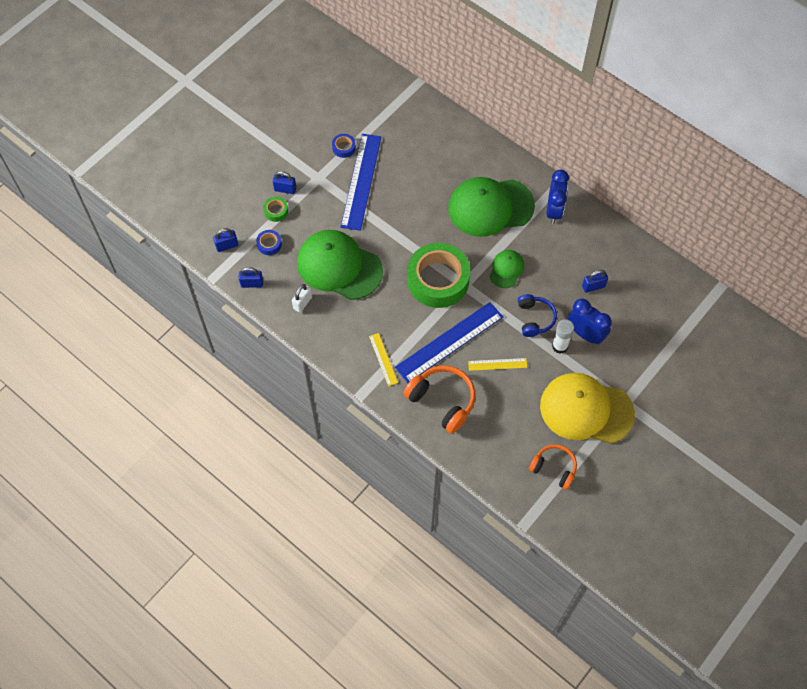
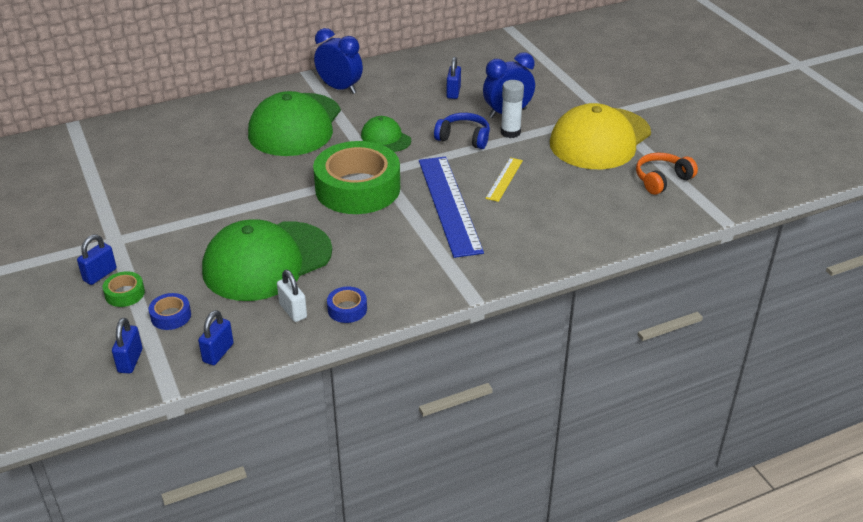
camera: 65 degrees left, 25 degrees down
(344, 148) = (95, 206): blue tape -> blue tape (347, 309)
(361, 181) = (160, 206): blue ruler -> none
(383, 359) = (435, 263): yellow ruler -> none
(442, 401) = (526, 233): orange headphones -> none

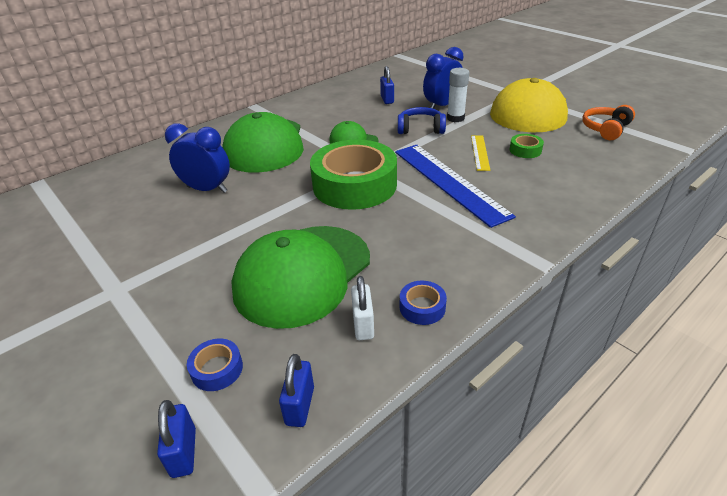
camera: 15 degrees left, 0 degrees up
(100, 275) = (107, 337): blue padlock -> none
(125, 293) = (146, 354): green tape -> green tape (525, 150)
(293, 311) = (363, 325): white padlock -> white padlock turned 45 degrees clockwise
(340, 88) = (289, 112): blue clock -> blue clock (207, 189)

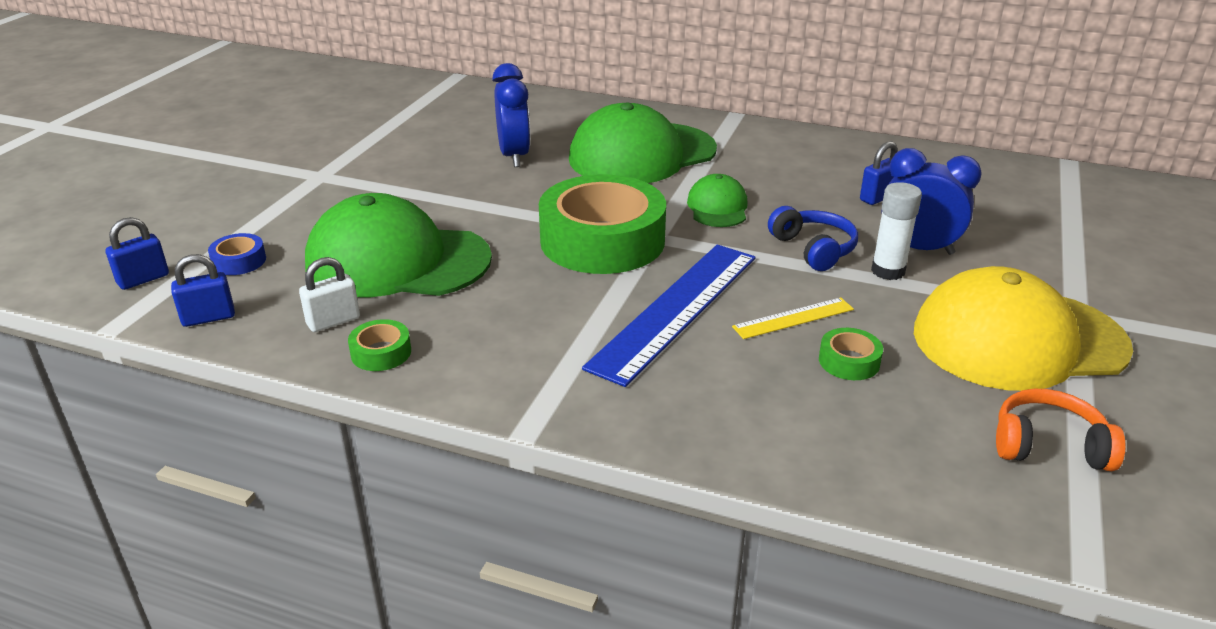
camera: 60 degrees right, 5 degrees down
(422, 307) = (381, 352): blue tape -> green tape

